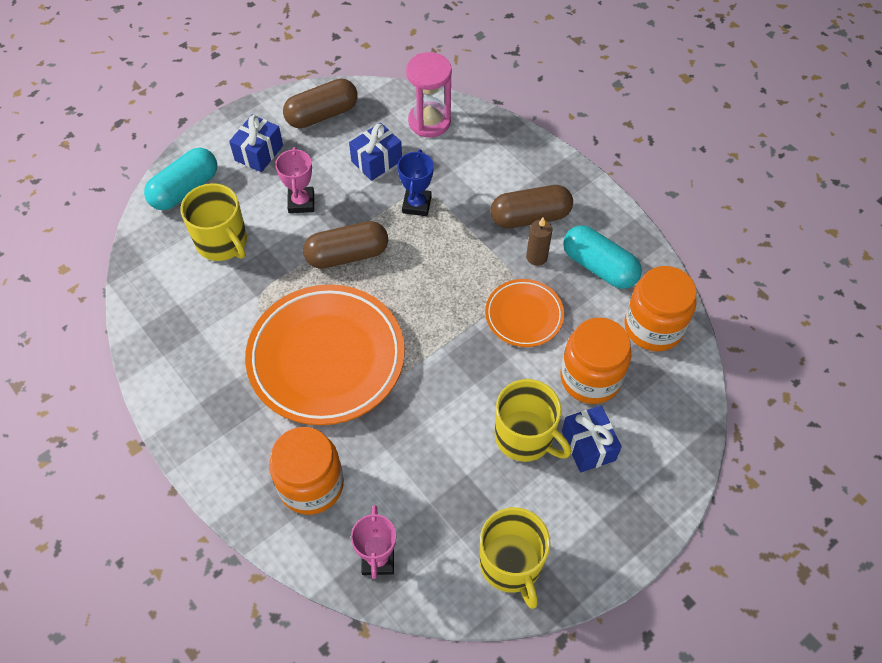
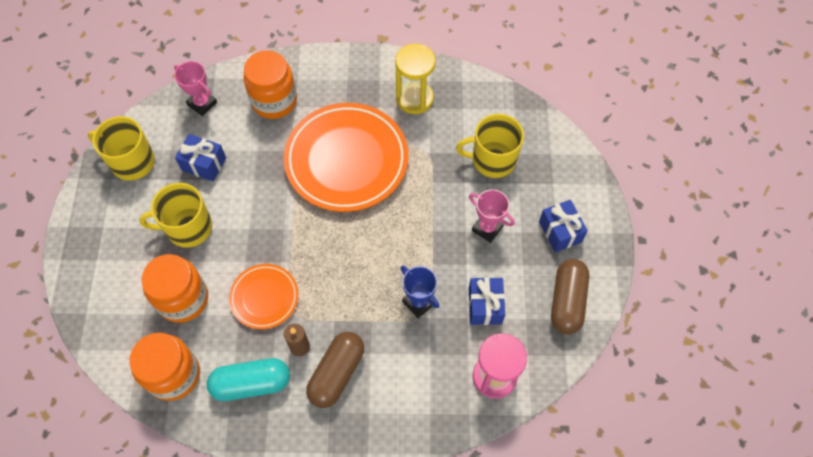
camera: 130 degrees right, 5 degrees up
(185, 189) = (561, 165): turquoise capsule -> none
(199, 353) = (414, 99): none -> yellow hourglass
(347, 255) = (415, 226): brown capsule -> none
(588, 446) = (146, 257): blue gift -> blue gift (204, 164)

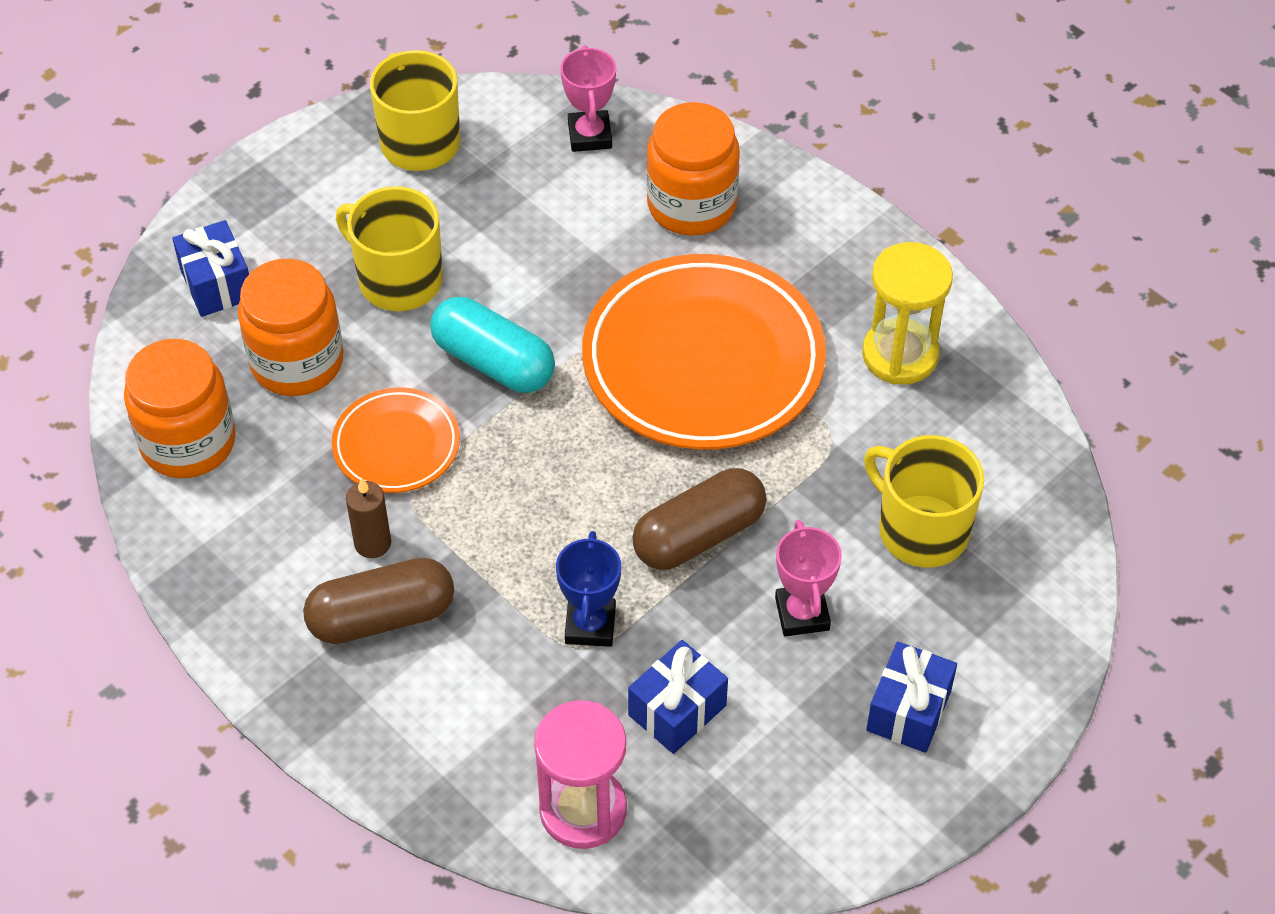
camera: 45 degrees right, 10 degrees down
(204, 164) = (506, 215): blue gift -> blue gift (217, 284)
(251, 383) = (265, 534): turquoise capsule -> turquoise capsule (493, 362)
(567, 301) = (805, 810): brown capsule -> brown capsule (699, 535)

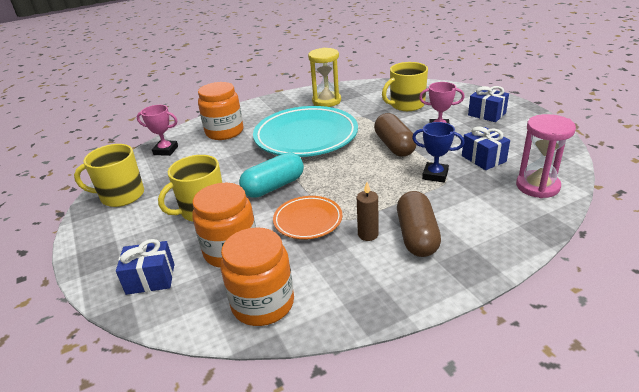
camera: 70 degrees left, 20 degrees down
(703, 361) = (306, 137): orange plate -> turquoise plate

